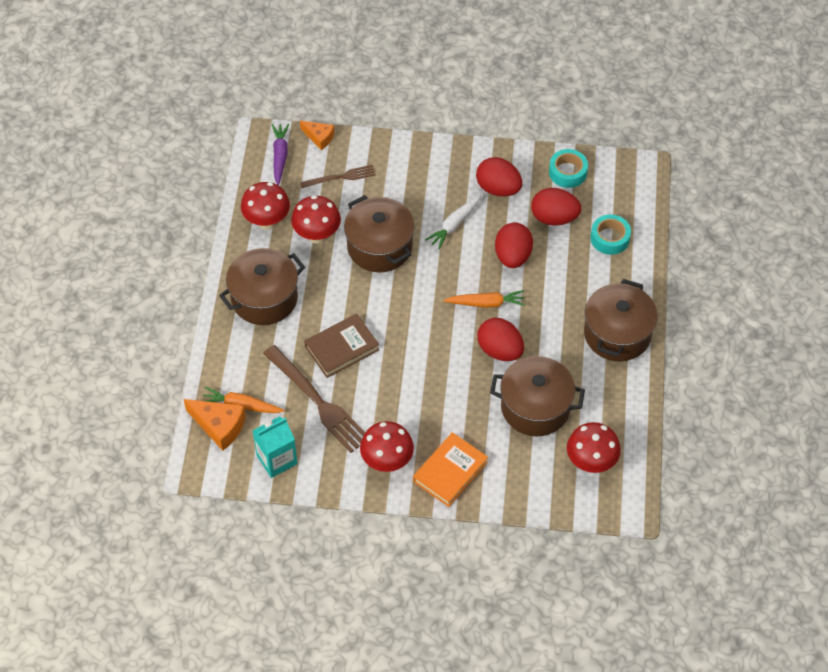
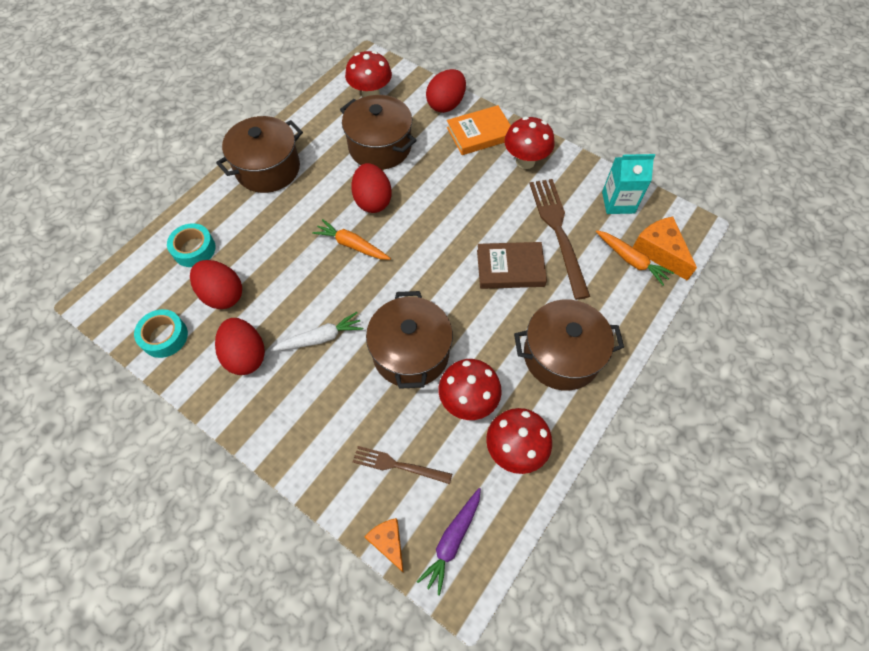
camera: 150 degrees left, 5 degrees up
(512, 256) = (293, 276): red egg -> red egg (446, 104)

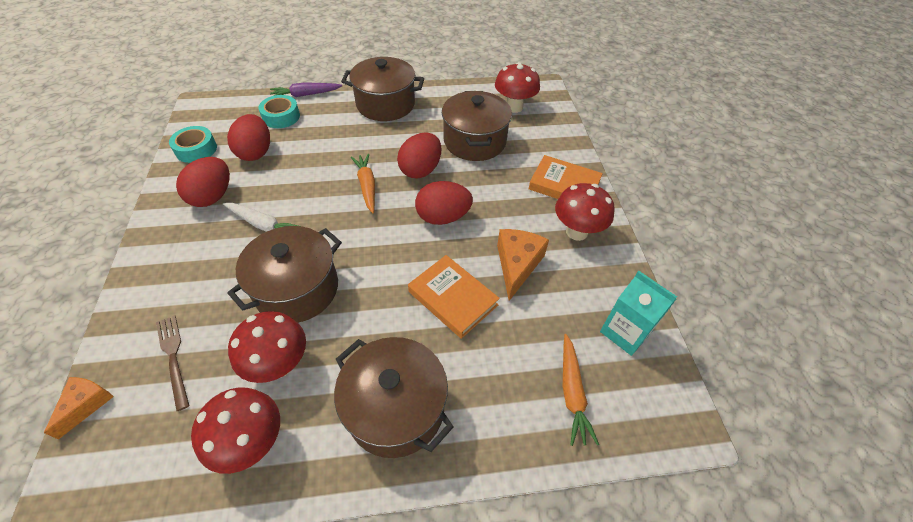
camera: 45 degrees right, 10 degrees down
(446, 104) = (563, 148): red egg -> red egg (443, 217)
(452, 540) = (114, 457): purple carrot -> purple carrot (305, 95)
(510, 268) = (452, 298): brown book -> orange book
(558, 232) = (533, 307): brown fork -> none
(659, 251) = (614, 413): orange cheese -> orange cheese (517, 265)

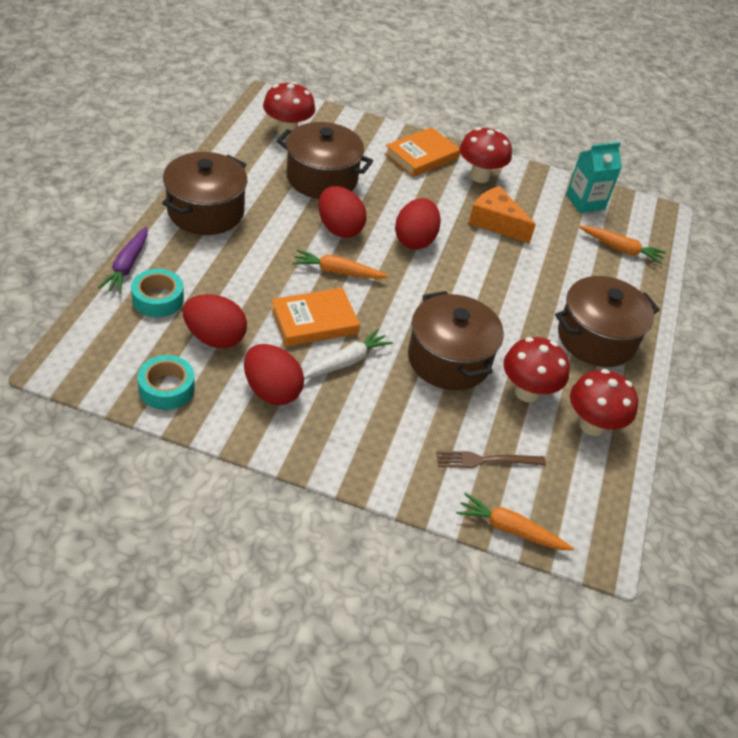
camera: 70 degrees left, 5 degrees down
(86, 405) = (510, 529): orange cheese -> orange carrot
(452, 298) = (511, 271): orange book -> orange book (314, 321)

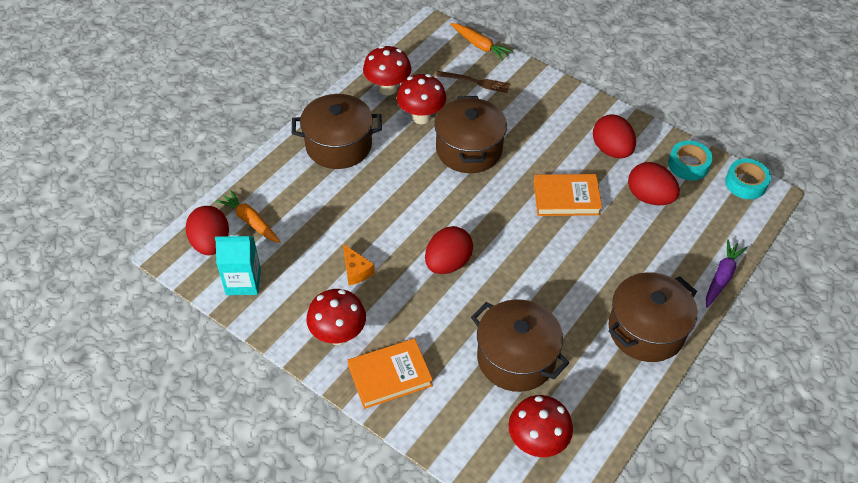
camera: 155 degrees left, 5 degrees up
(158, 299) = (694, 239): turquoise tape -> turquoise tape (745, 183)
(337, 272) = (533, 241): orange carrot -> none
(339, 228) = (517, 288): red egg -> red egg (211, 243)
(346, 361) = (549, 161): white carrot -> none
(496, 222) = (356, 271): orange cheese -> orange cheese, size x0.63

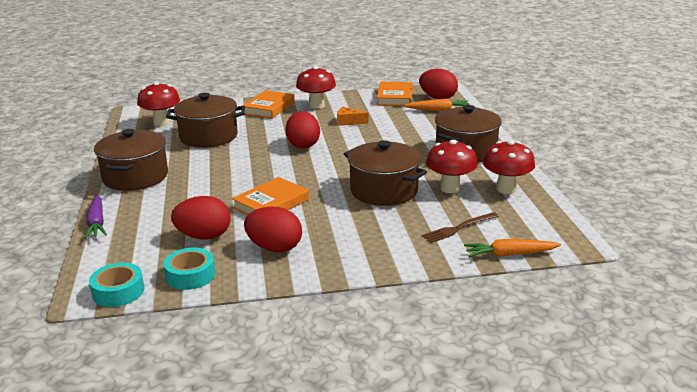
camera: 135 degrees right, 25 degrees down
(243, 282) = (395, 97): turquoise carton -> orange book

